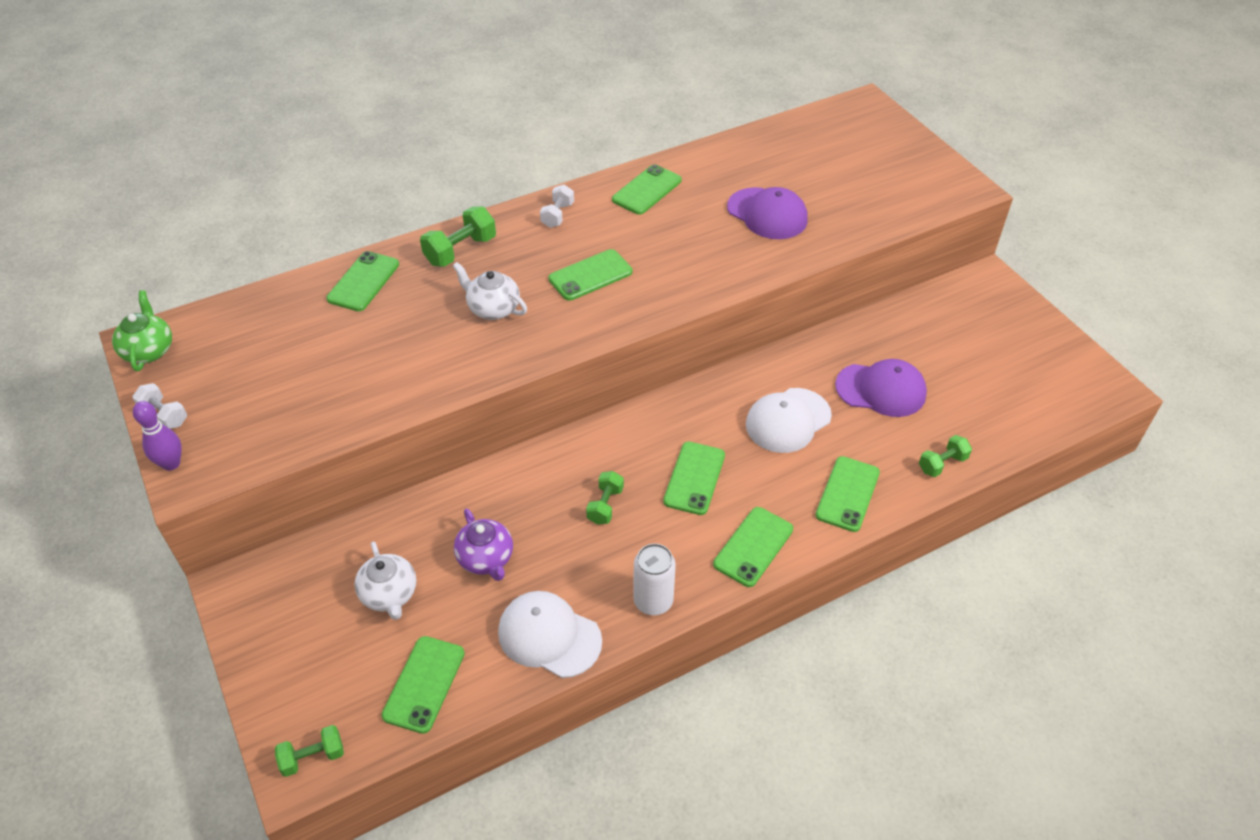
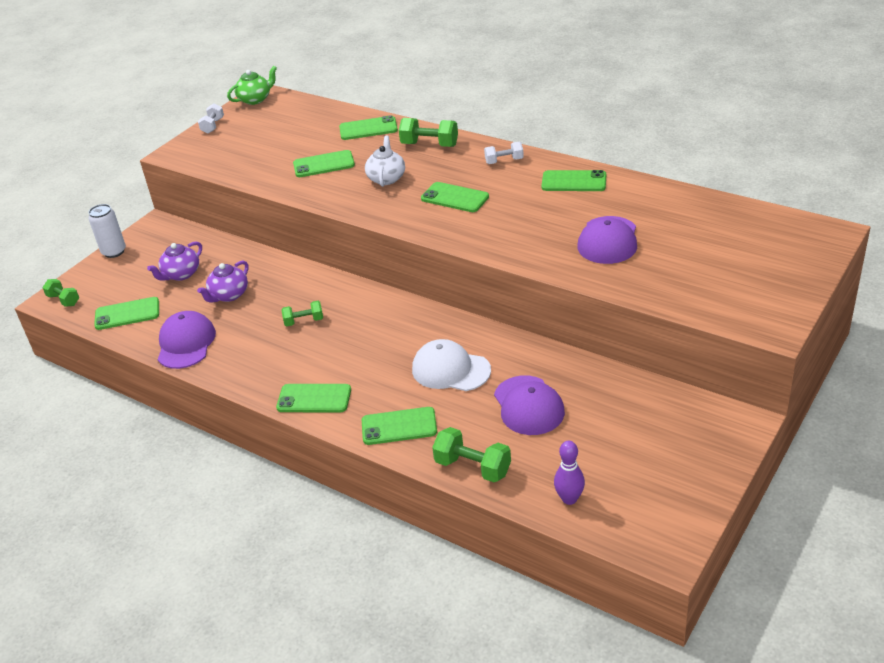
camera: 65 degrees right, 10 degrees down
(171, 464) = (181, 144): purple bowling pin -> purple bowling pin (569, 499)
(389, 594) = (181, 274): white teapot -> purple teapot
(549, 636) = (186, 343): white cap -> purple cap
(653, 601) = (238, 373): white can -> white can (114, 252)
(694, 478) = (357, 348): green phone -> green phone (324, 164)
(942, 464) = (473, 467): green dumbbell -> green dumbbell, size x1.55

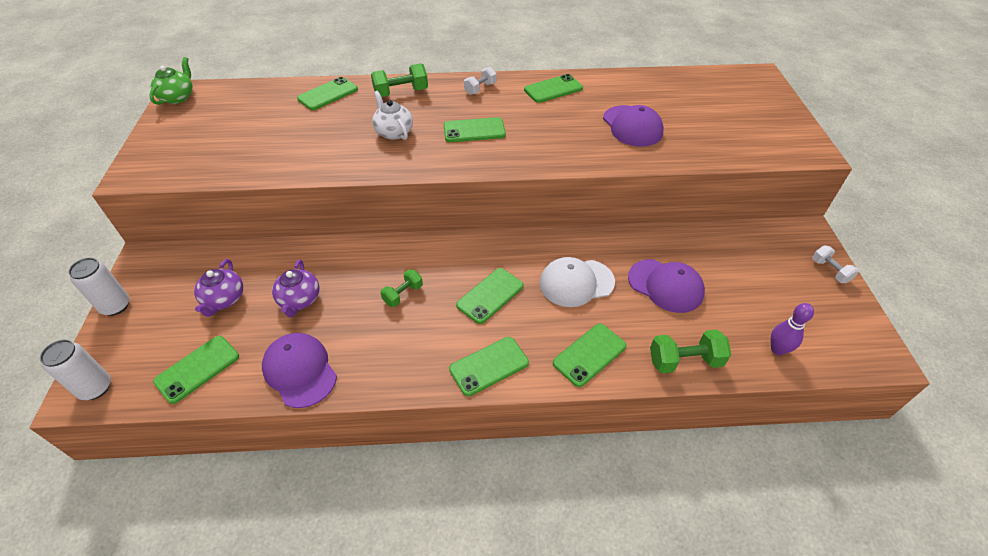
camera: 40 degrees left, 10 degrees up
(63, 300) = (95, 388): green dumbbell -> white can
(213, 126) = (153, 135): white dumbbell -> white dumbbell (830, 271)
(324, 164) = (318, 137): green phone -> green phone (490, 295)

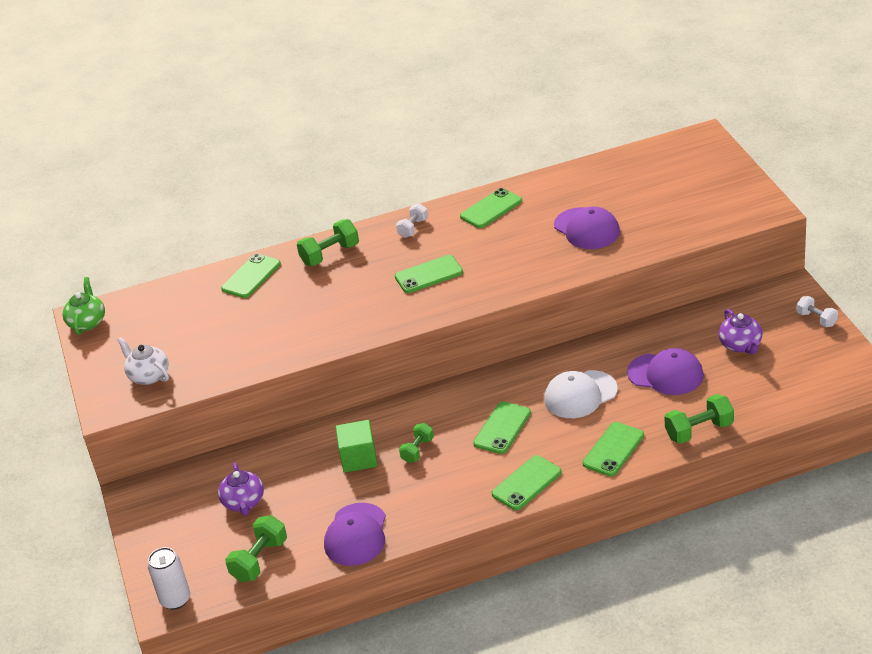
camera: 10 degrees left, 10 degrees down
(116, 306) = (139, 537): white can -> none
(197, 369) = (259, 560): green phone -> green dumbbell
(299, 300) = (319, 482): purple teapot -> purple teapot (741, 345)
(300, 371) = (356, 535): purple cap -> purple cap turned 120 degrees counterclockwise
(347, 286) = (358, 458): none -> green cube
(394, 132) = (347, 298): white teapot -> white teapot (148, 376)
(777, 349) = (778, 399): purple bowling pin -> none

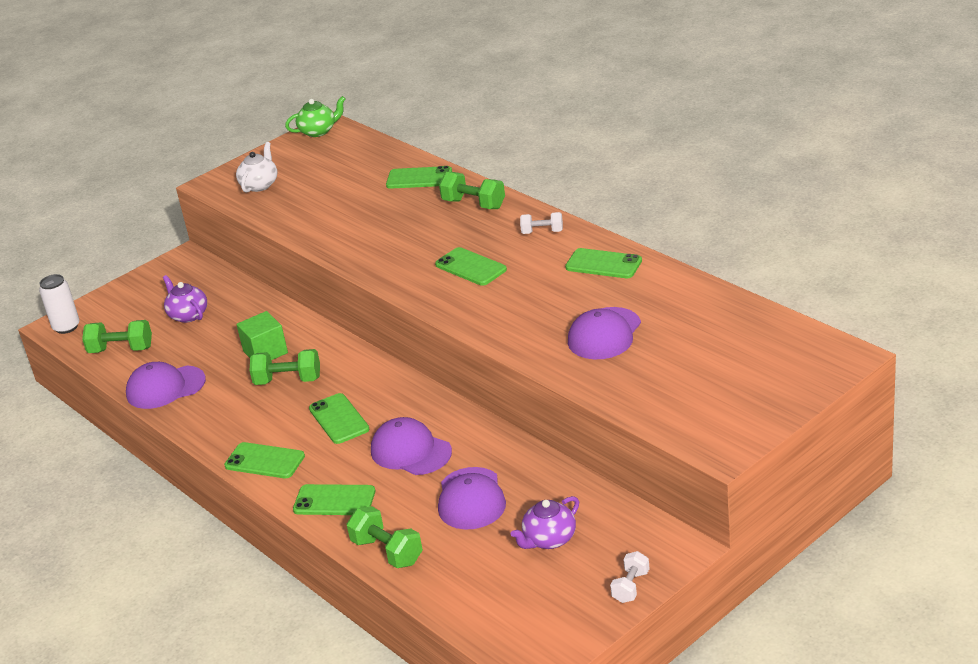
camera: 65 degrees right, 5 degrees down
(244, 503) = (188, 315): purple teapot -> purple teapot turned 90 degrees clockwise
(417, 450) = (288, 380): green dumbbell -> green dumbbell, size x1.55
(502, 428) = (339, 419): green phone -> green phone turned 60 degrees clockwise
(580, 395) = (410, 451): white cap -> purple cap

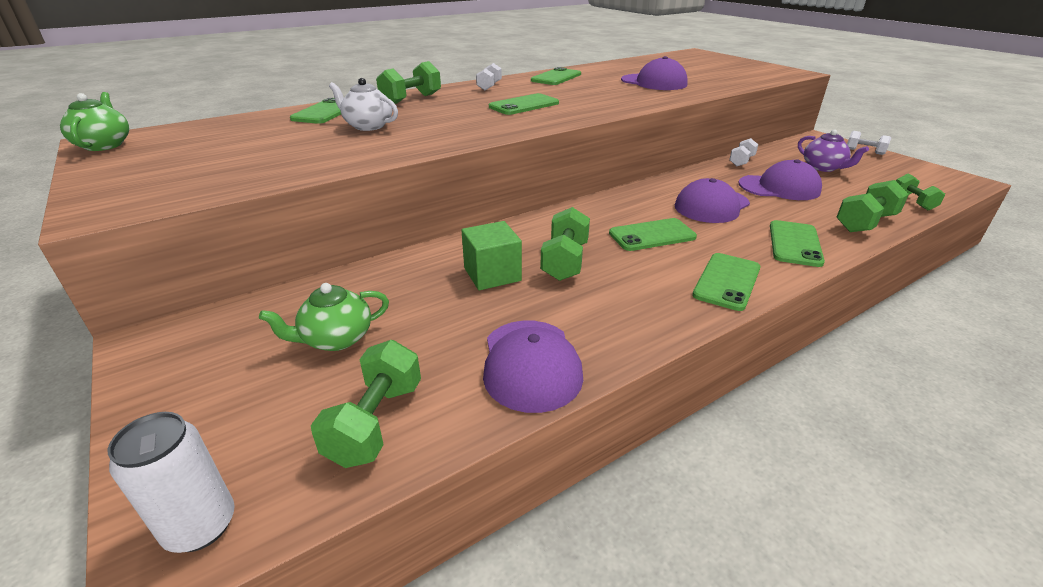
camera: 85 degrees left, 0 degrees up
(188, 315) = (336, 339): purple teapot -> green teapot
(260, 185) = (180, 179): white teapot -> white teapot (368, 126)
(451, 597) = (913, 202): none -> green dumbbell
(552, 473) = (741, 161): none -> white dumbbell

